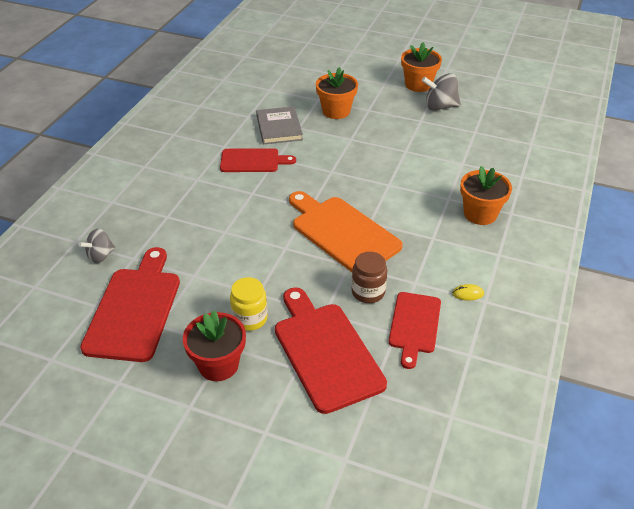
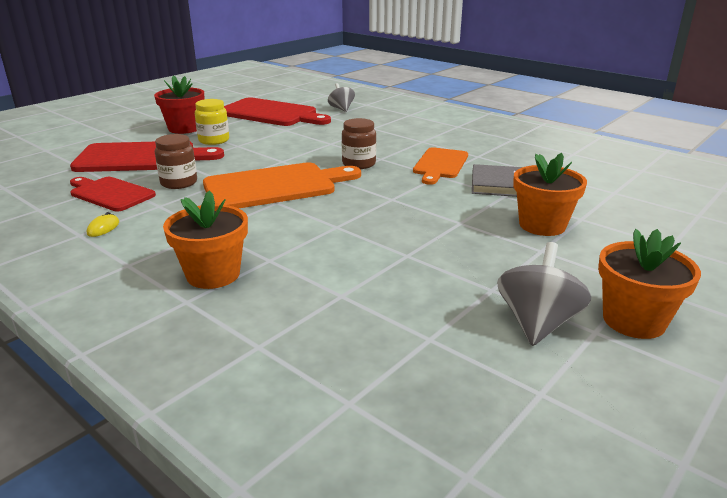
camera: 110 degrees right, 15 degrees down
(253, 161) = (440, 165): red cutting board -> orange cutting board
(271, 202) = (359, 164): none -> brown jar

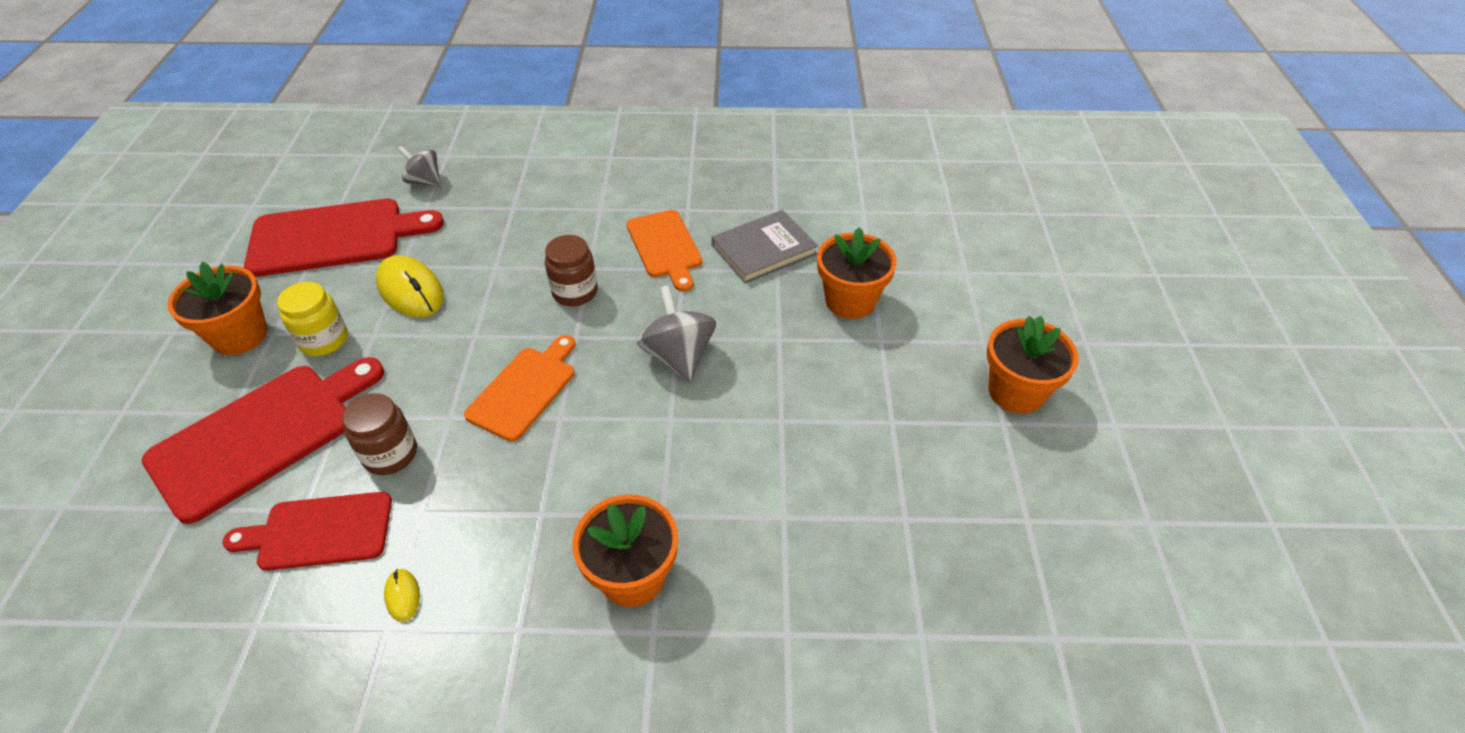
camera: 40 degrees left, 20 degrees up
(184, 128) = (240, 335): red flower pot -> orange flower pot
(275, 186) = (525, 389): orange cutting board -> orange cutting board, size x0.63
(277, 138) = (411, 290): none -> yellow mouse
(537, 323) = (960, 442): grey spinning top -> grey spinning top (678, 356)

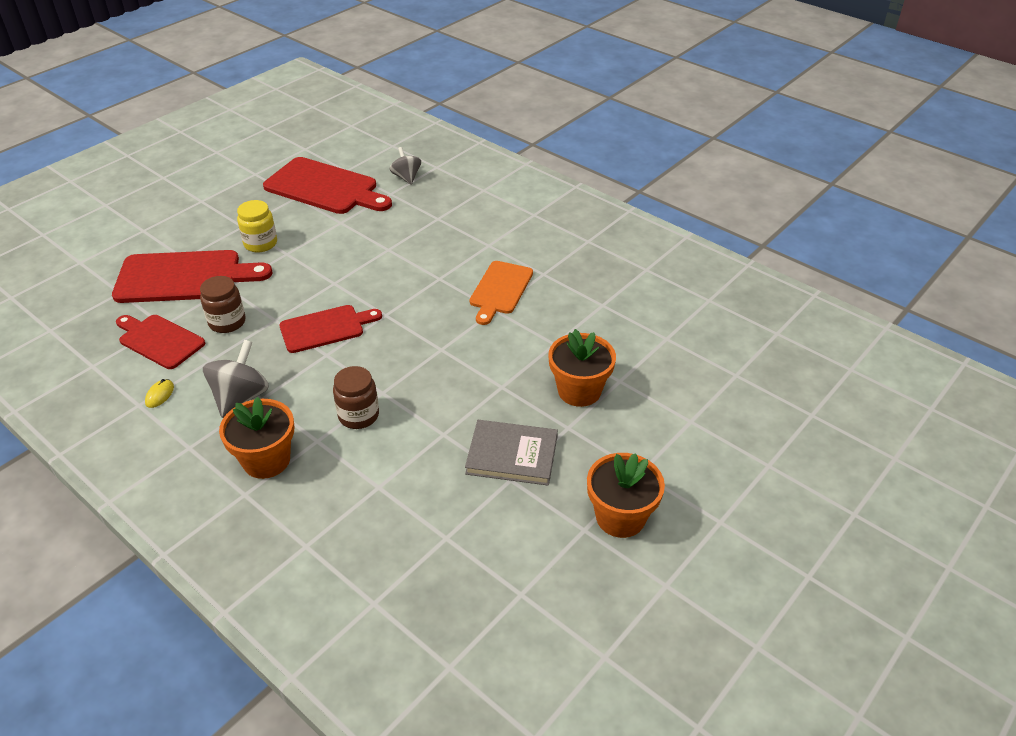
camera: 40 degrees right, 5 degrees down
(240, 335) = (227, 219): orange flower pot -> none
(411, 290) = (330, 239): yellow mouse -> none
(525, 389) = (326, 328): orange cutting board -> red cutting board
(575, 292) = (414, 288): brown jar -> brown jar (358, 415)
(678, 356) = (429, 360): grey spinning top -> grey spinning top (241, 397)
(764, 249) = (562, 326): grey book -> grey book (512, 455)

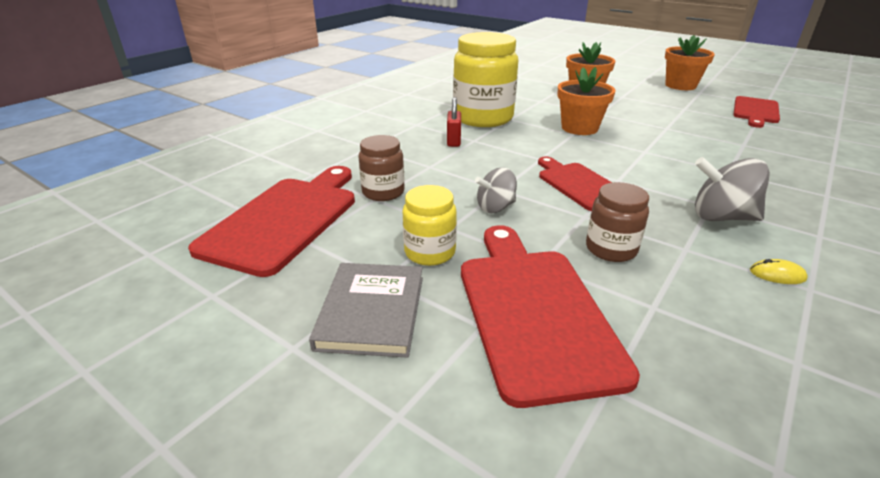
camera: 95 degrees left, 10 degrees down
(159, 340) = (687, 301): red cutting board -> red cutting board (755, 111)
(266, 460) = (779, 190): orange flower pot -> orange flower pot (579, 128)
(358, 415) = (681, 158): brown jar -> brown jar (383, 192)
(406, 177) = (277, 168): grey spinning top -> grey spinning top (495, 207)
(439, 265) = (453, 141): none -> red padlock
(500, 290) = (483, 118): orange cutting board -> yellow jar
(512, 455) = (663, 109): grey book -> grey book (371, 312)

